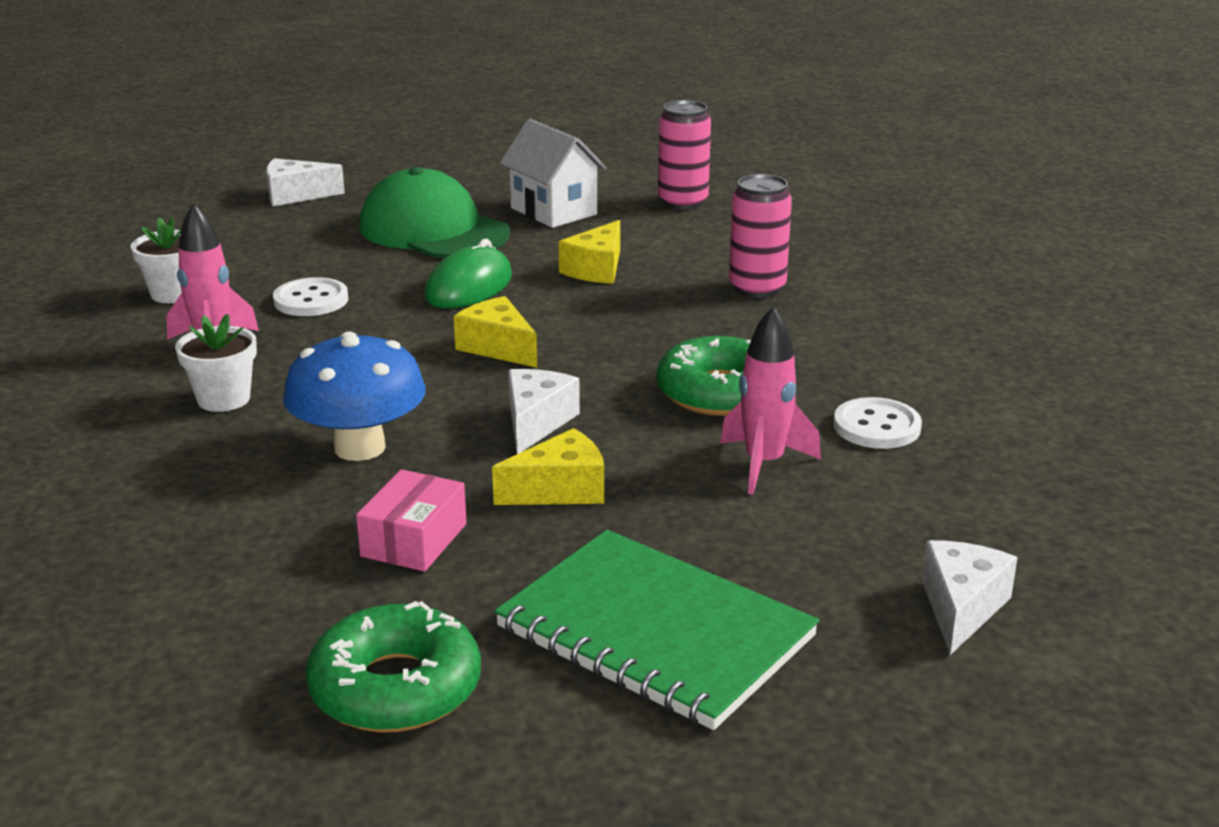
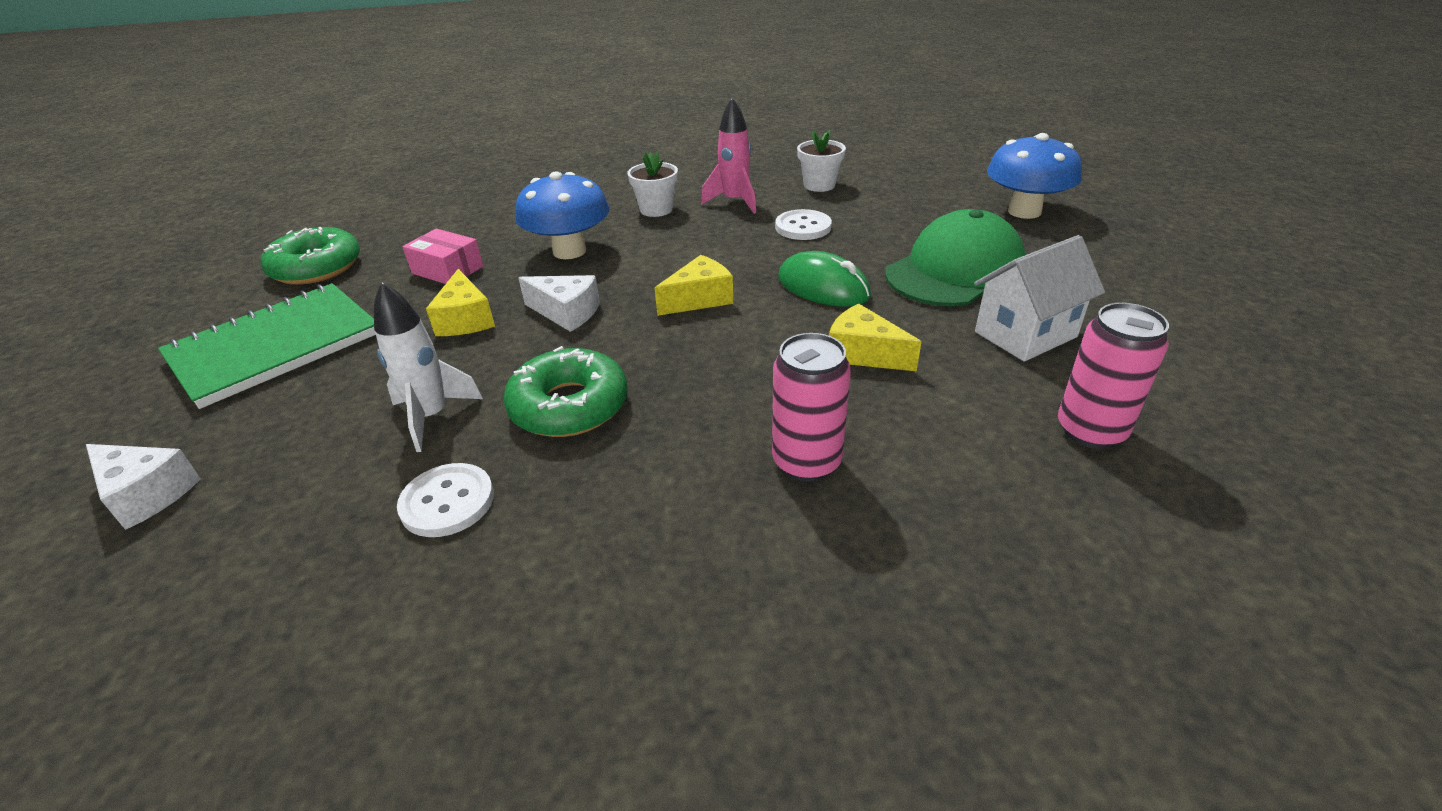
camera: 100 degrees right, 10 degrees up
(296, 195) = (1024, 211): white cheese -> blue mushroom
(764, 464) = (432, 417): pink rocket -> white rocket

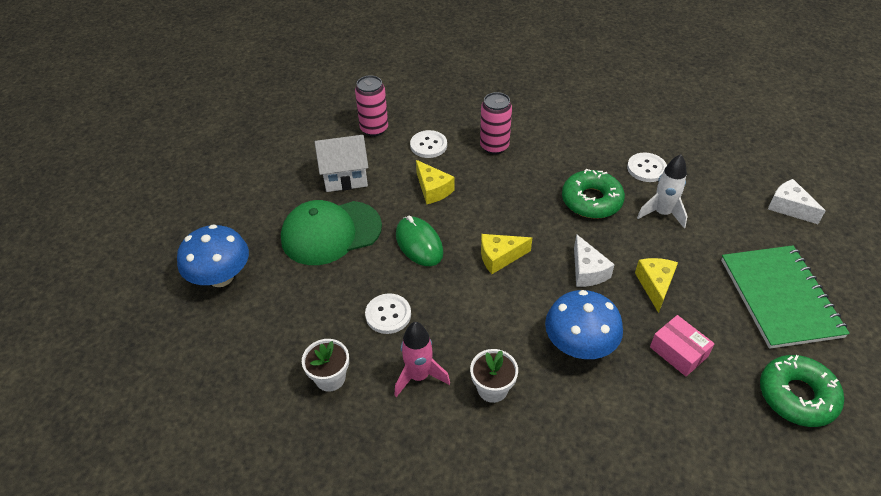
camera: 160 degrees left, 10 degrees up
(275, 346) = (779, 297): green notebook -> green notebook turned 75 degrees counterclockwise
(566, 313) = (587, 271): white cheese -> white cheese turned 150 degrees counterclockwise
(944, 427) = (428, 145): none -> white button

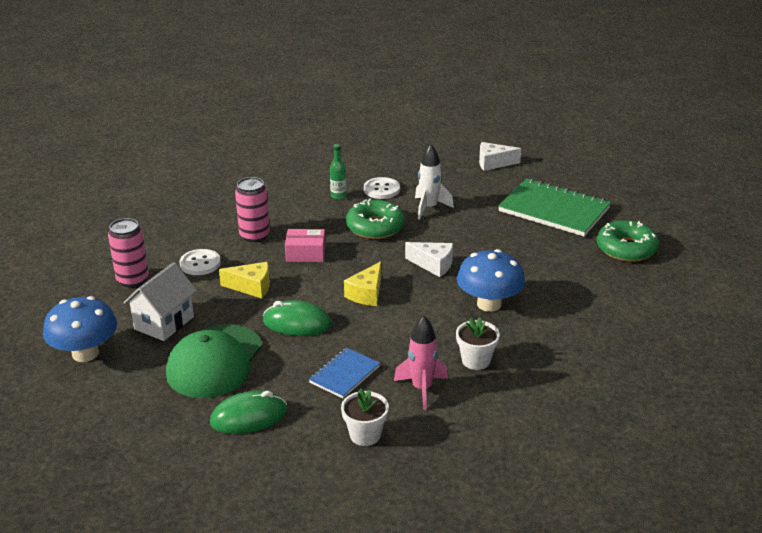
camera: 50 degrees left, 15 degrees down
(221, 277) = (169, 448): blue mushroom -> blue mushroom (85, 353)
(289, 295) = (249, 417): none -> green mouse
(388, 314) = (344, 374): white button -> blue notebook
(602, 152) = (338, 196): none -> green bottle
(655, 285) = (483, 246): yellow cheese -> none
(678, 352) = (544, 269): pink box -> pink box (305, 254)

